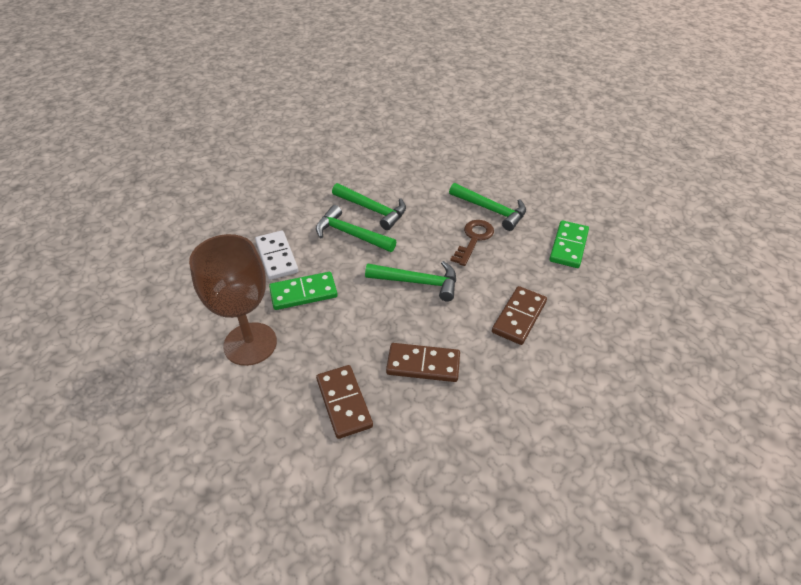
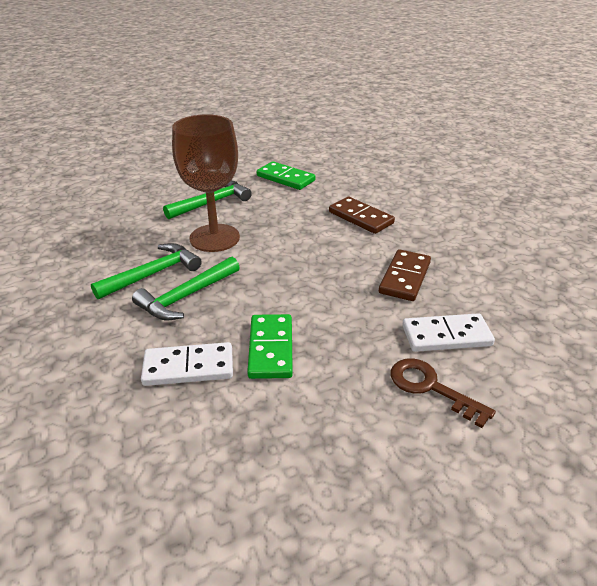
camera: 75 degrees left, 10 degrees down
(250, 344) = (343, 407): brown goblet -> brown goblet (214, 238)
(344, 403) = (446, 336): brown domino -> white domino
(418, 282) = (292, 262): green hammer -> none
(474, 239) = (248, 220): brown key -> brown key (430, 387)

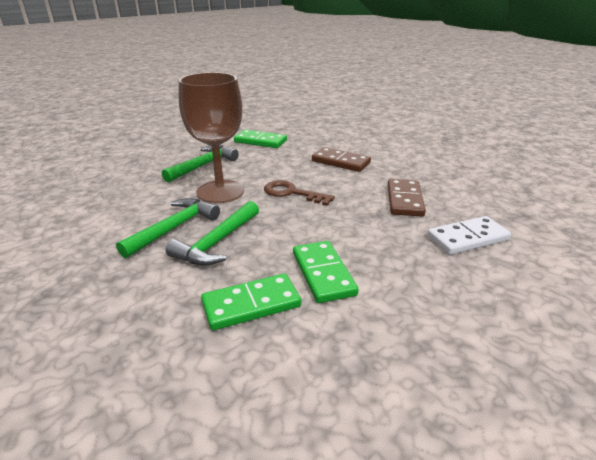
camera: 15 degrees left, 5 degrees down
(188, 367) = (251, 304): white domino -> green domino
(430, 387) = (483, 281): brown key -> brown key (292, 193)

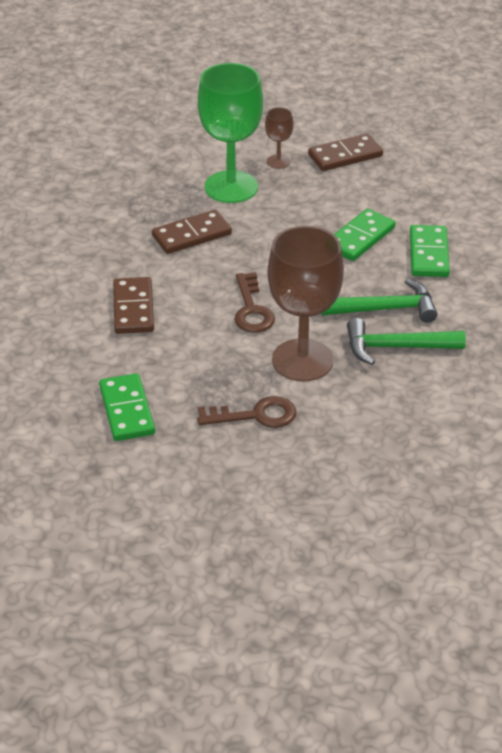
camera: 125 degrees left, 10 degrees up
(203, 165) = (256, 415): green hammer -> brown key
(251, 304) = (428, 254): green domino -> green domino turned 60 degrees clockwise
(467, 238) = (231, 187): white domino -> green goblet
(498, 340) = (345, 156): none -> brown domino
(505, 282) = (278, 161): none -> brown goblet

